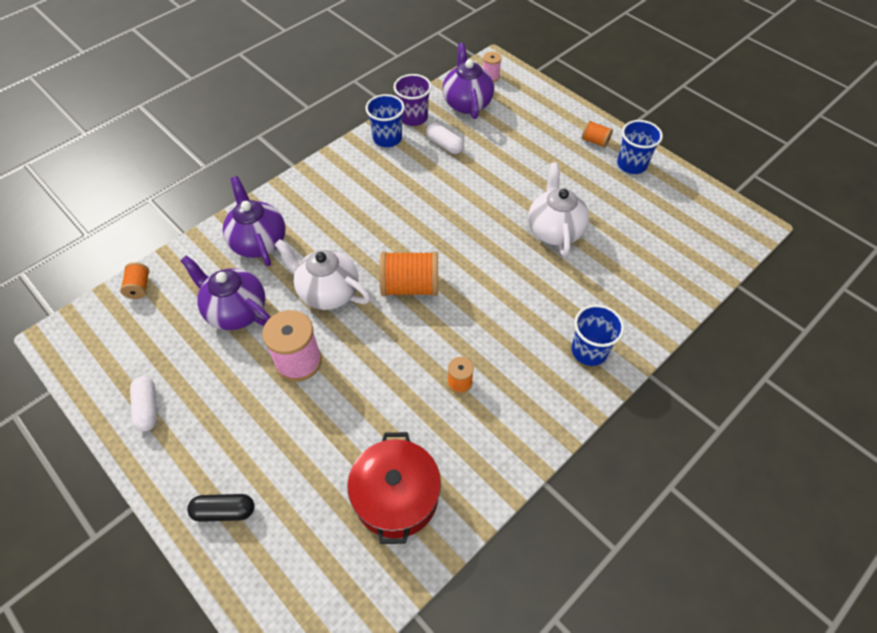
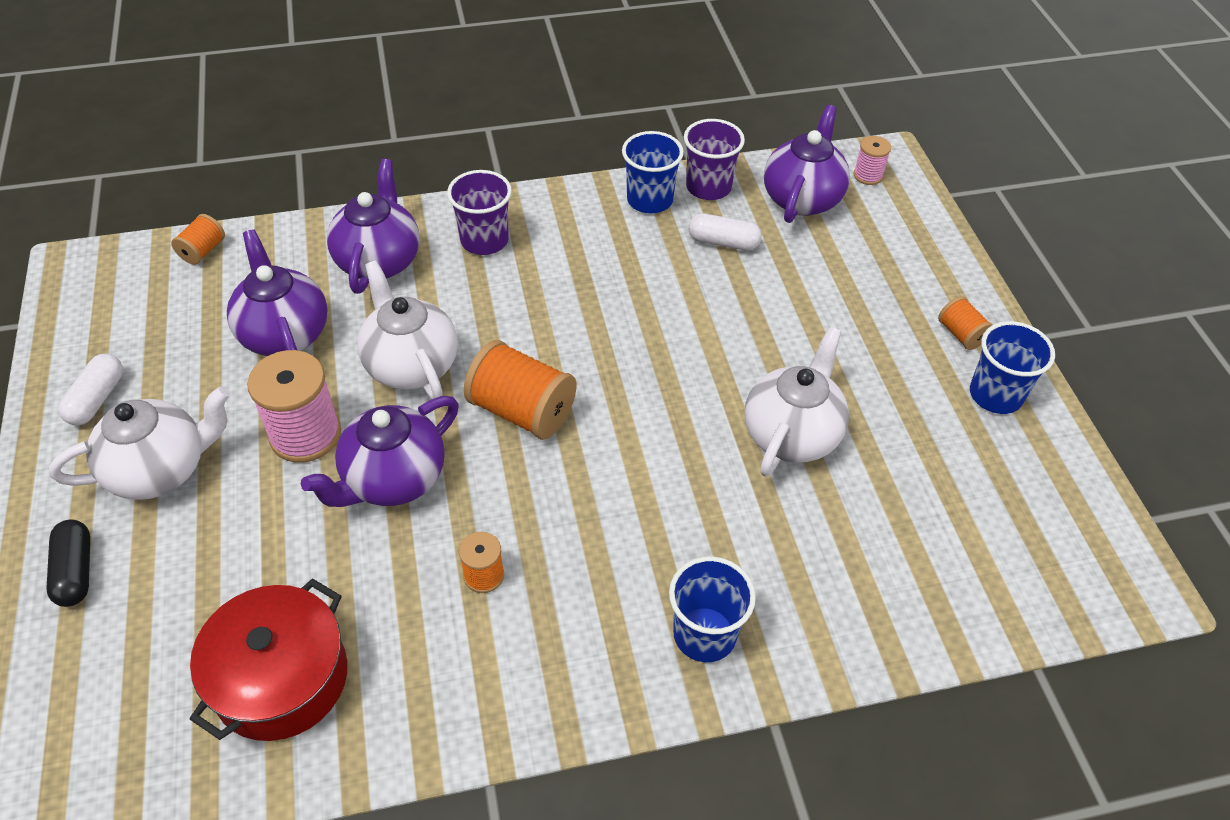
camera: 30 degrees right, 5 degrees down
(224, 511) = (76, 571): black capsule -> black capsule turned 45 degrees clockwise
(226, 426) = (160, 469): none -> white teapot
(312, 202) = (484, 240): none -> purple cup
(369, 359) = (393, 479): none -> purple teapot
(444, 145) = (723, 242): white capsule -> white capsule turned 60 degrees counterclockwise

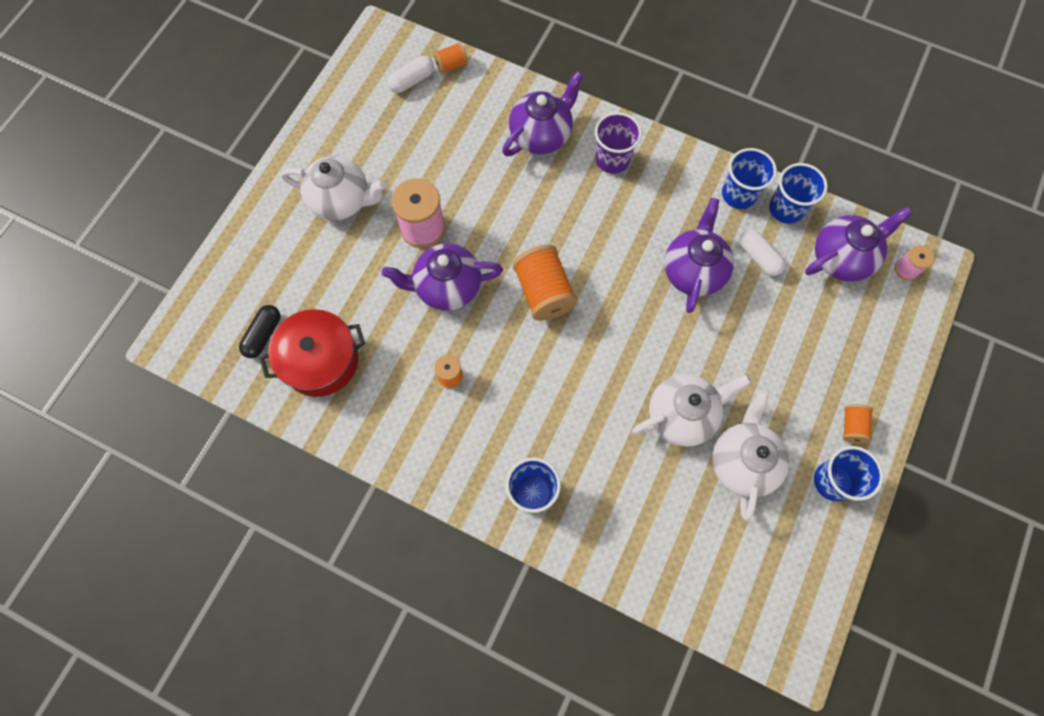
camera: 40 degrees right, 20 degrees up
(76, 571) = (270, 234): black capsule -> black capsule (263, 335)
(97, 399) = (338, 134): white capsule -> white capsule (412, 81)
(284, 333) = (456, 153): purple teapot -> purple teapot (693, 271)
(411, 365) = (507, 220): white teapot -> white teapot (742, 462)
(708, 187) = (786, 209): purple cup -> blue cup

